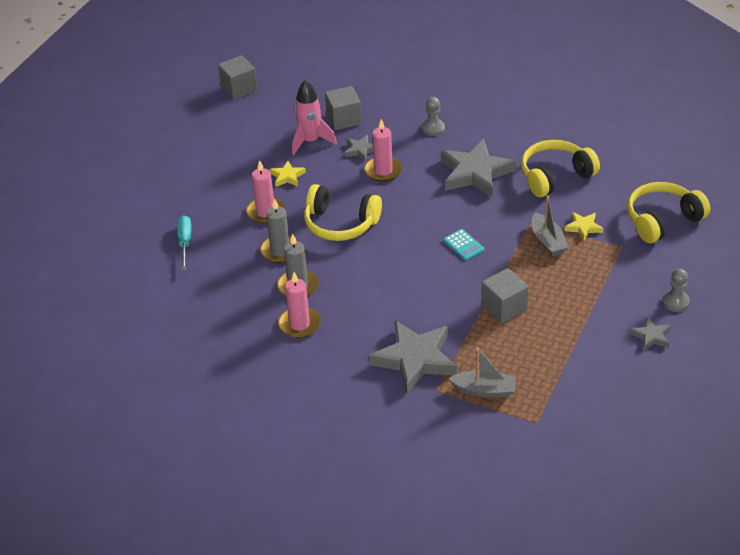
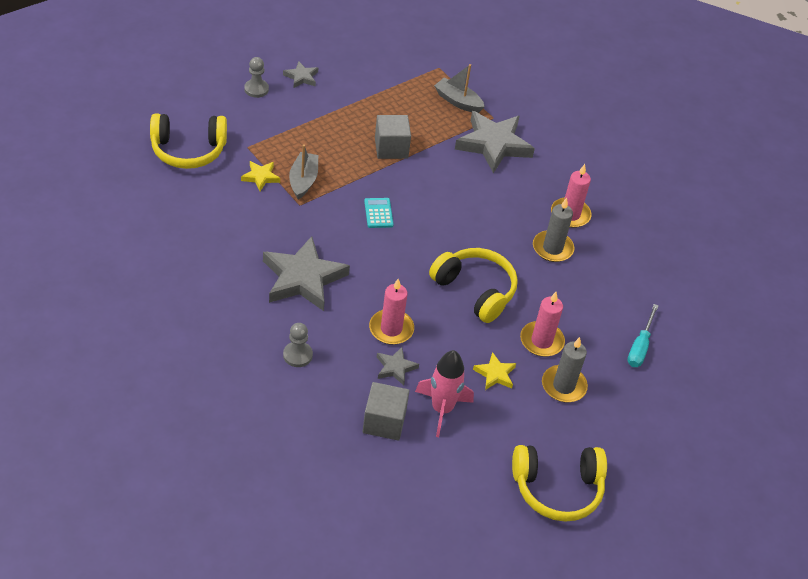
camera: 160 degrees left, 5 degrees up
(239, 88) = (479, 546): grey cube -> none
(280, 251) = (549, 291): grey candle -> grey candle (563, 386)
(555, 176) = (232, 236): yellow headphones -> yellow headphones (557, 488)

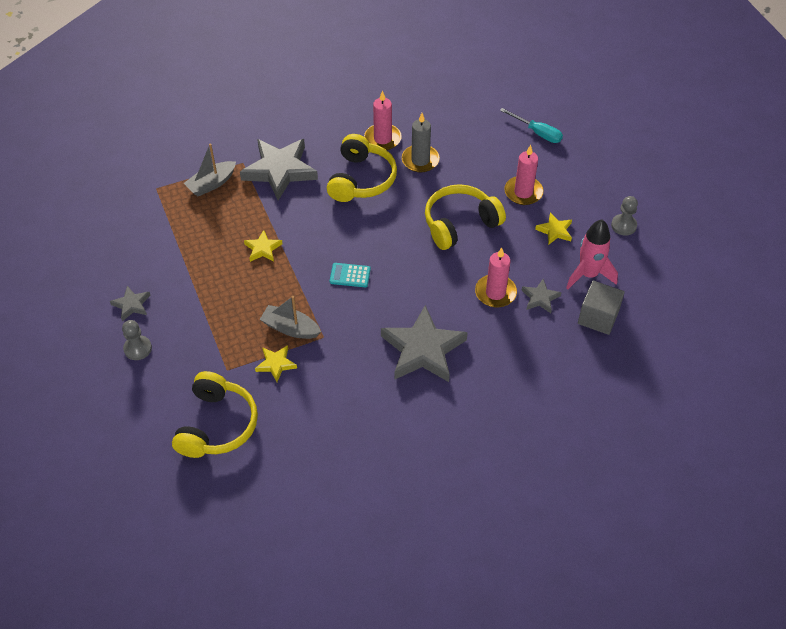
camera: 70 degrees left, 5 degrees up
(297, 355) = (517, 369): grey pawn -> grey pawn (623, 225)
(391, 148) = (263, 249): grey cube -> yellow star
(557, 488) = (671, 218): yellow headphones -> yellow headphones (361, 179)
(563, 386) = (572, 190): grey candle -> none

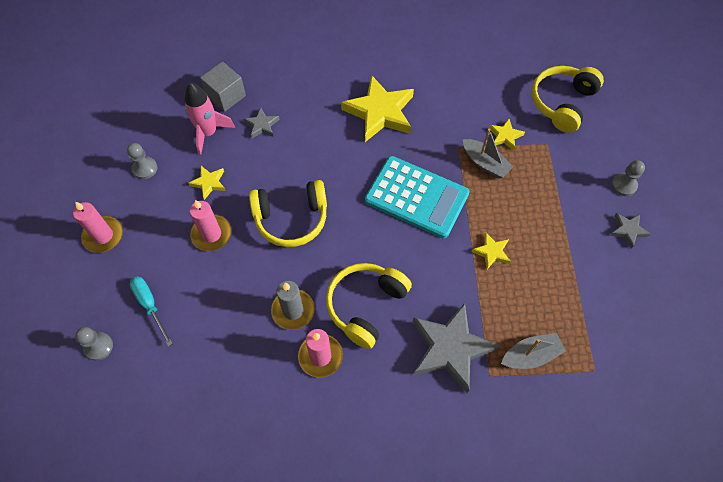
camera: 160 degrees left, 10 degrees up
(350, 275) = (416, 197): turquoise calculator -> turquoise calculator, size x2.45
(423, 349) = (380, 112): grey star -> yellow star
(495, 293) = (296, 141): pink candle -> pink candle (103, 236)
(556, 100) = (98, 346): none -> grey pawn

